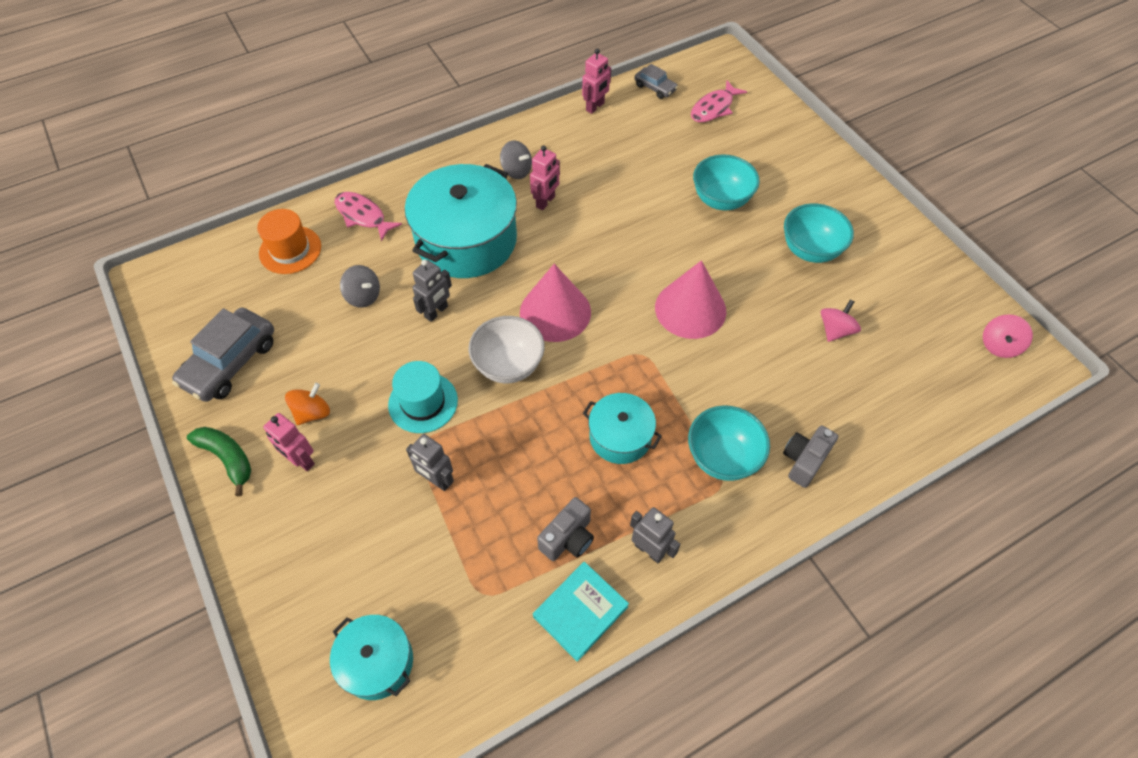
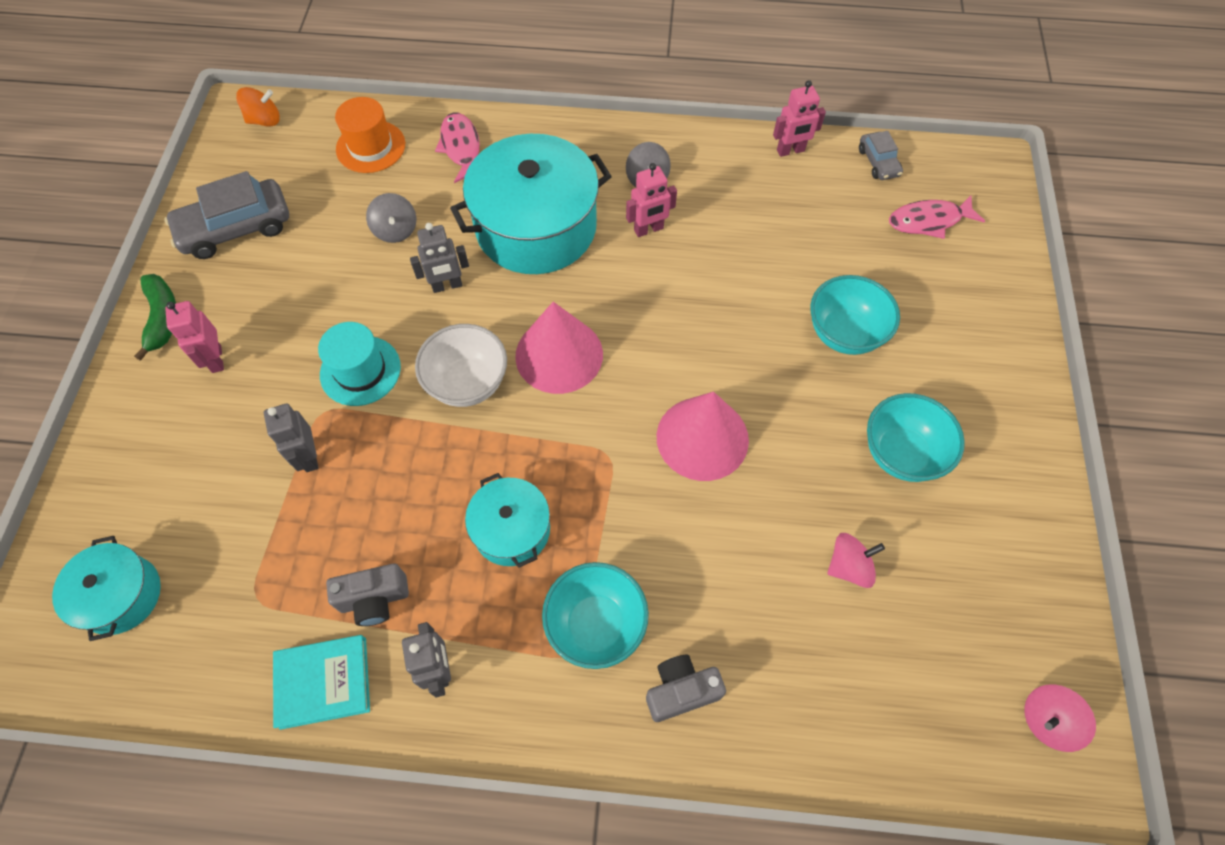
camera: 35 degrees right, 5 degrees up
(312, 413) = (261, 319): orange spinning top -> orange spinning top (265, 120)

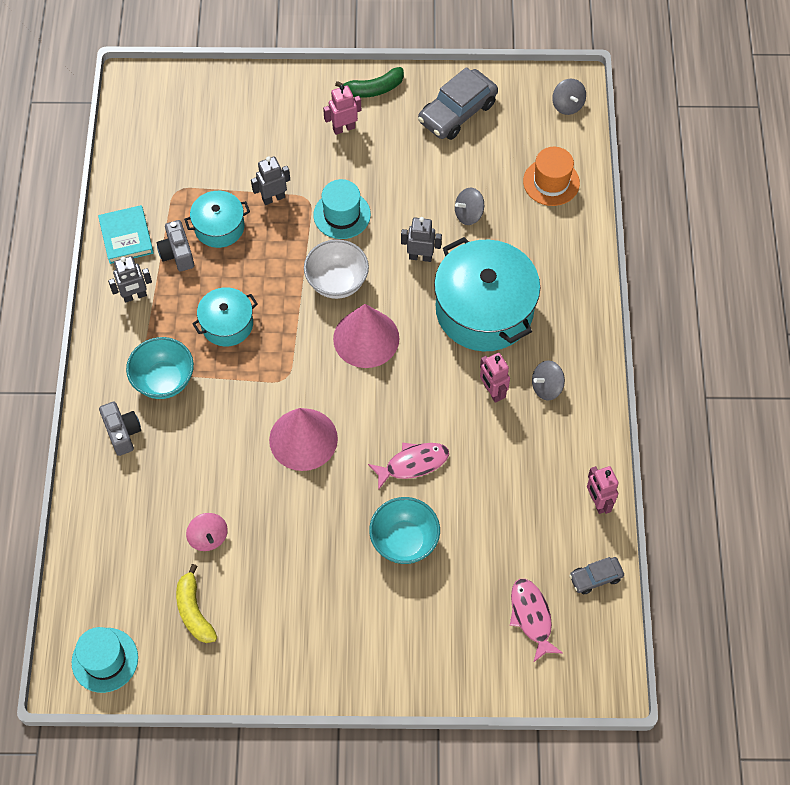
camera: 85 degrees right, 0 degrees up
(121, 595) = (176, 122): turquoise pot -> turquoise pot (219, 227)
(236, 228) = (457, 112): grey car -> grey car turned 105 degrees counterclockwise
(265, 120) = (567, 105): orange spinning top -> grey spinning top
(447, 286) = (420, 257): grey robot -> grey robot turned 120 degrees clockwise
(461, 148) = (560, 245): pink fish -> pink fish (413, 464)
(901, 453) = (299, 578): turquoise bowl -> none
(959, 589) = (194, 611): none -> yellow banana
(1047, 720) = (105, 660): pink spinning top -> turquoise hat

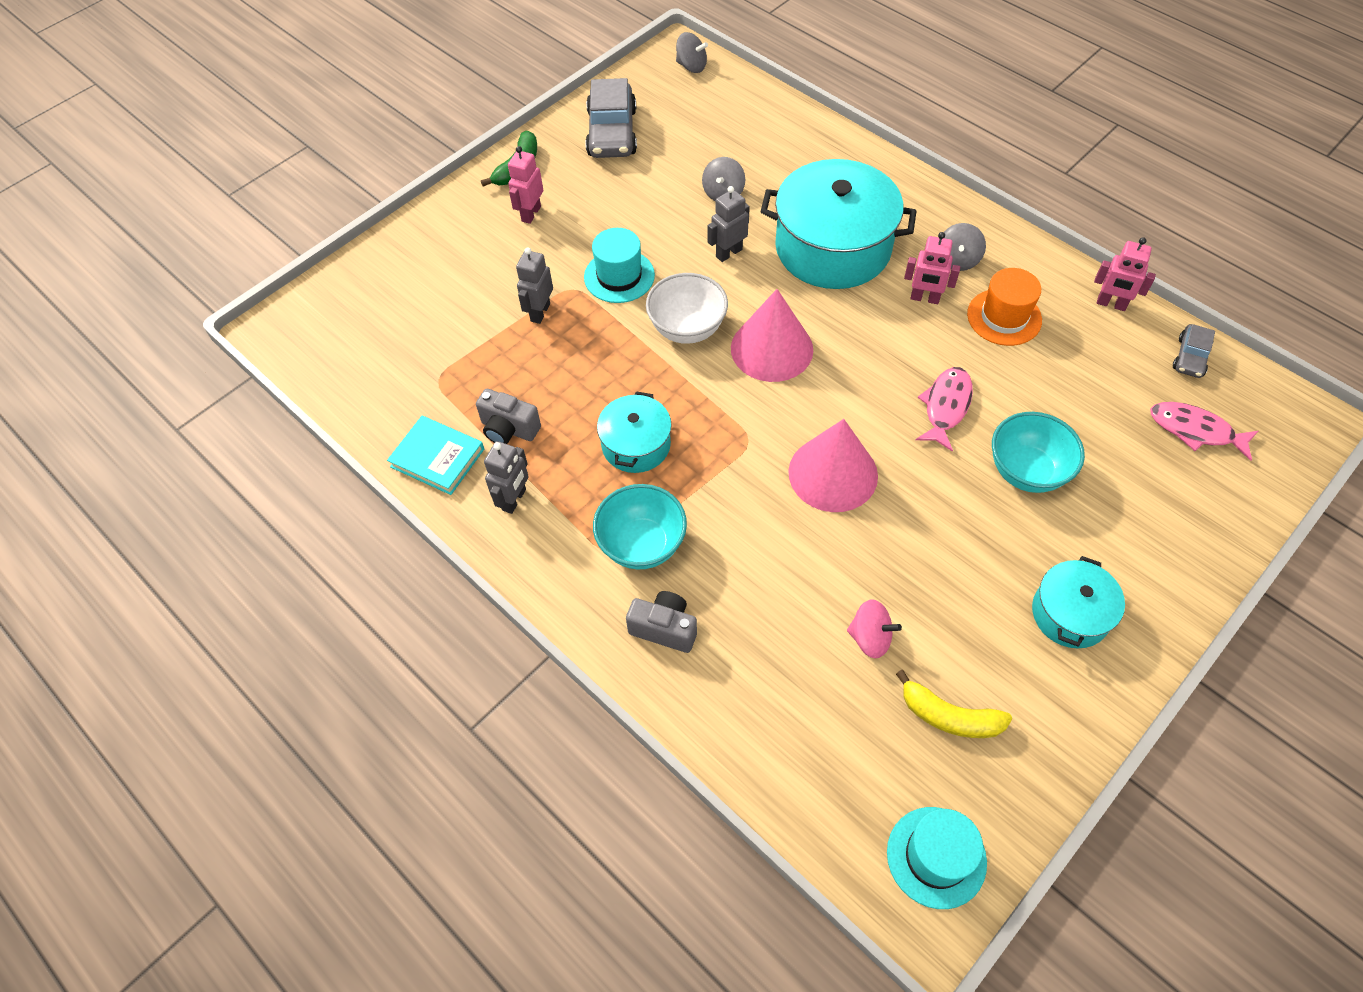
camera: 45 degrees left, 5 degrees down
(219, 227) = (520, 375): turquoise pot -> turquoise pot (1070, 614)
(551, 182) = (754, 123): orange hat -> orange hat (1004, 317)

